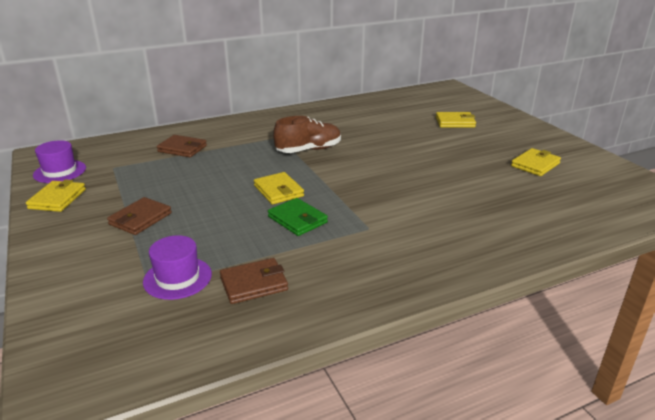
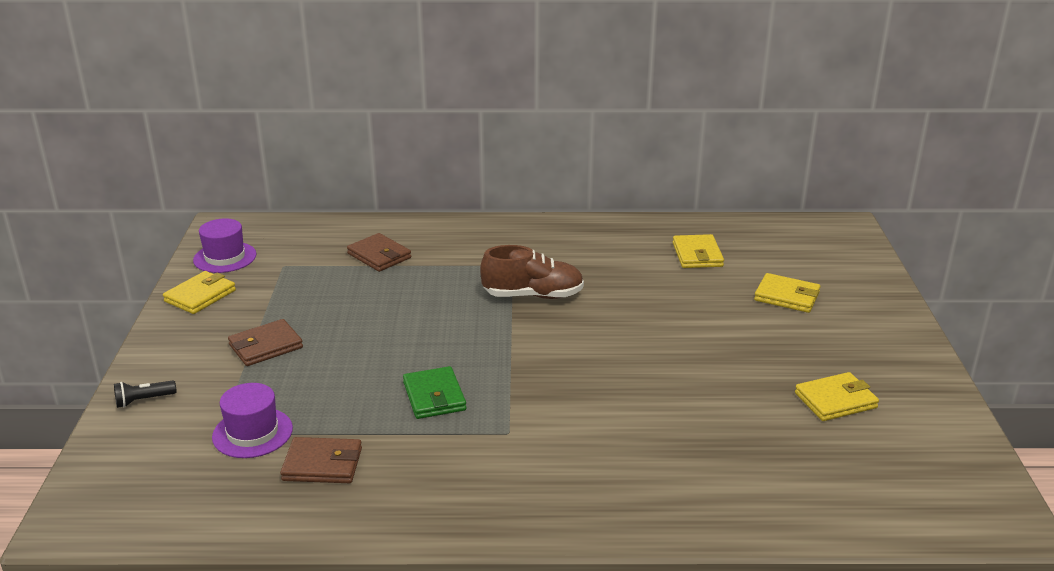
camera: 25 degrees right, 0 degrees up
(60, 280) = (143, 400): none -> black flashlight
(278, 191) = (445, 349): yellow wallet -> yellow wallet (697, 255)

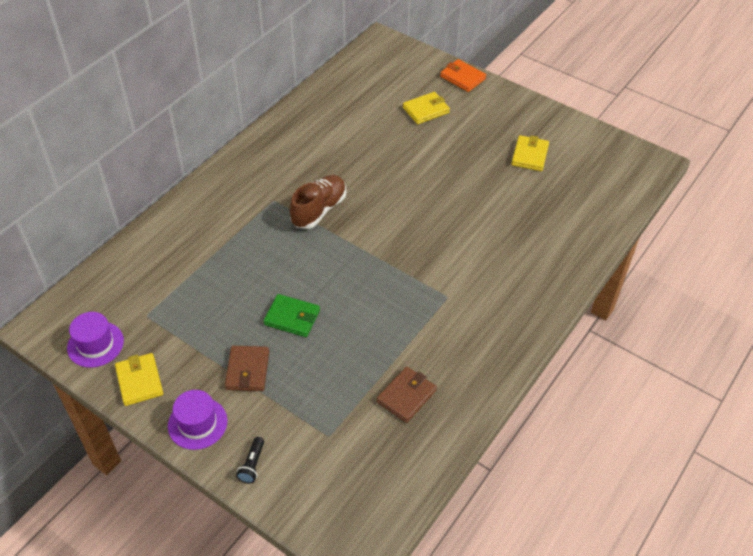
camera: 55 degrees left, 20 degrees up
(252, 433) = (344, 418): purple hat -> purple hat (197, 423)
(379, 256) = (189, 258): brown wallet -> none
(434, 396) = (384, 311): green wallet -> green wallet (292, 317)
(697, 255) = (348, 115): yellow wallet -> none
(884, 298) = (462, 78): none -> orange wallet

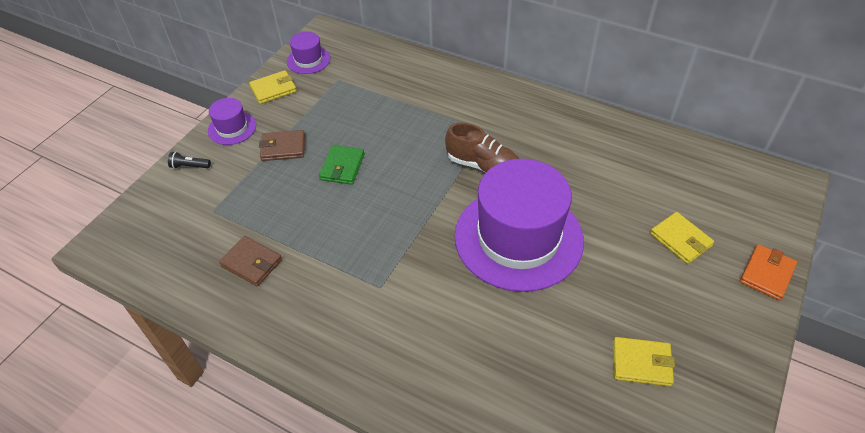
camera: 85 degrees right, 0 degrees up
(408, 200) = (518, 238): none -> purple hat

